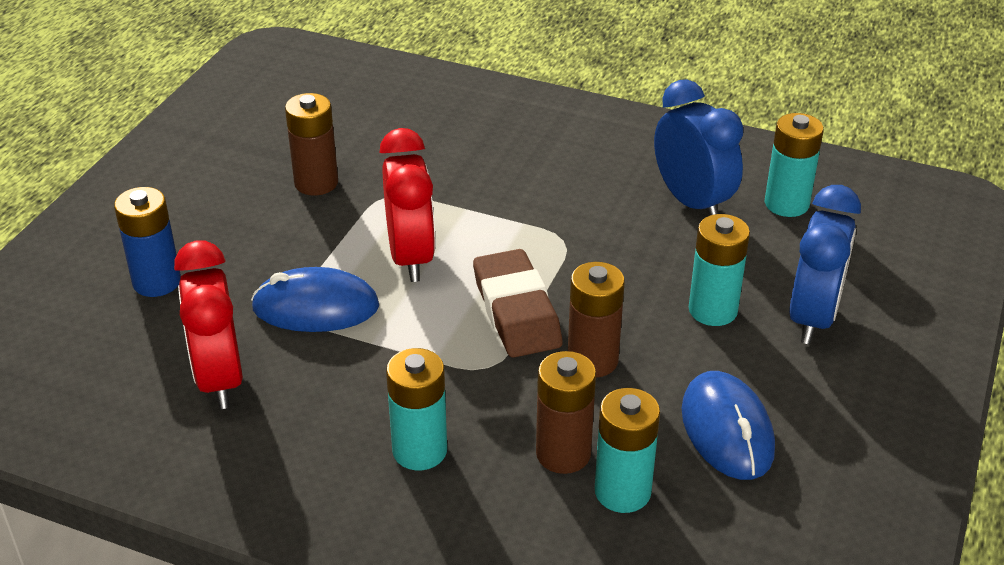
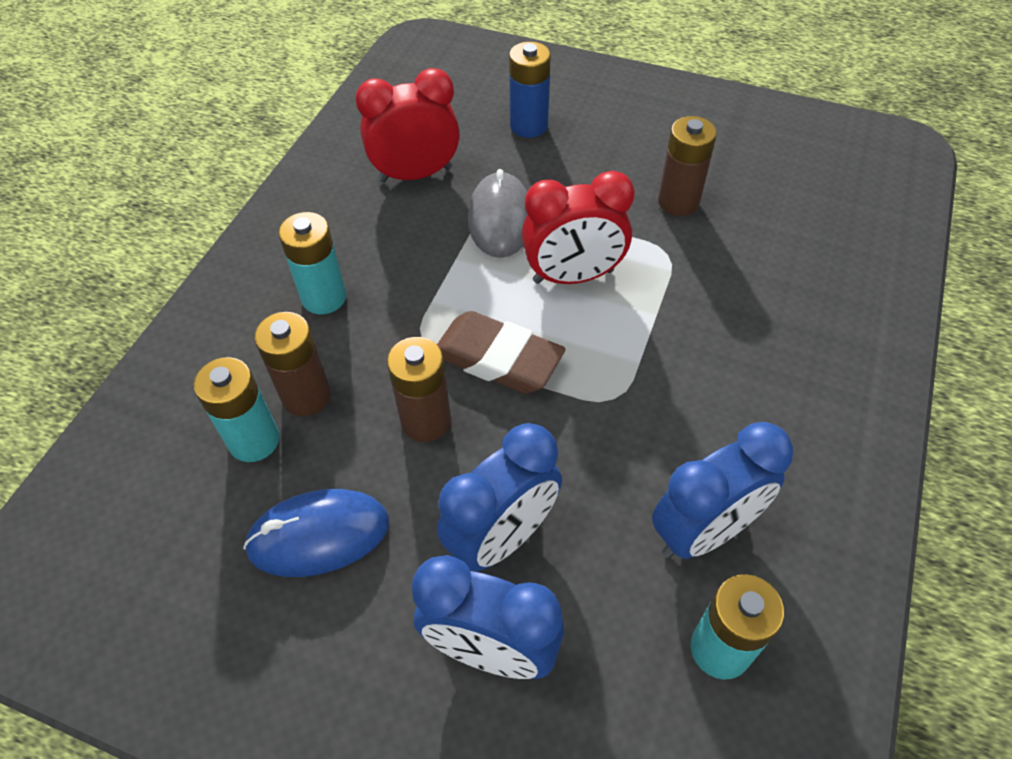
camera: 90 degrees right, 15 degrees up
(315, 307) = (500, 219): blue mouse -> grey mouse
(516, 311) = (497, 359): brown eraser -> brown eraser turned 45 degrees clockwise
(713, 310) = (502, 538): turquoise battery -> blue clock

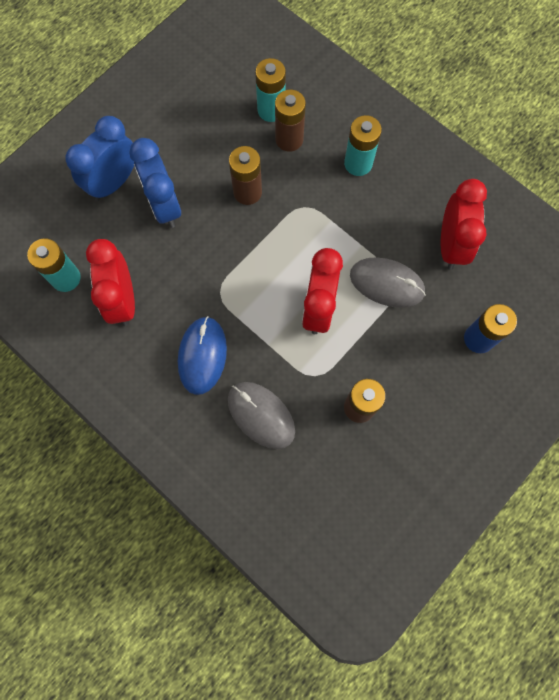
camera: 110 degrees right, 20 degrees up
(319, 535) = (203, 127): blue mouse -> blue mouse (202, 356)
(497, 359) = (273, 241): brown eraser -> none
(704, 531) = (122, 300): blue clock -> red clock
(755, 290) = (261, 415): none -> grey mouse

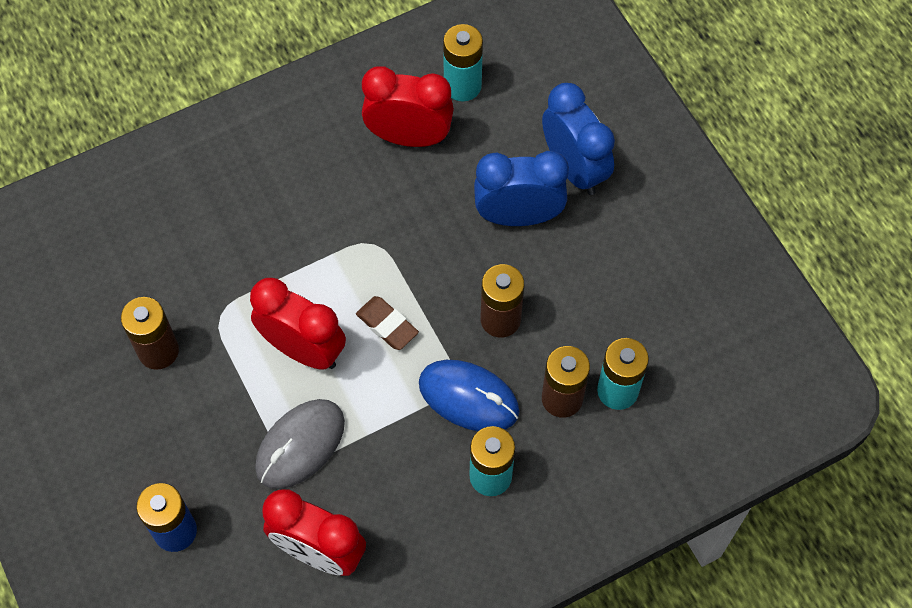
camera: 110 degrees right, 10 degrees down
(202, 356) = (301, 201): blue mouse -> blue mouse (468, 397)
(261, 415) = (201, 240): grey mouse -> none
(279, 261) = (387, 325): none -> brown eraser

